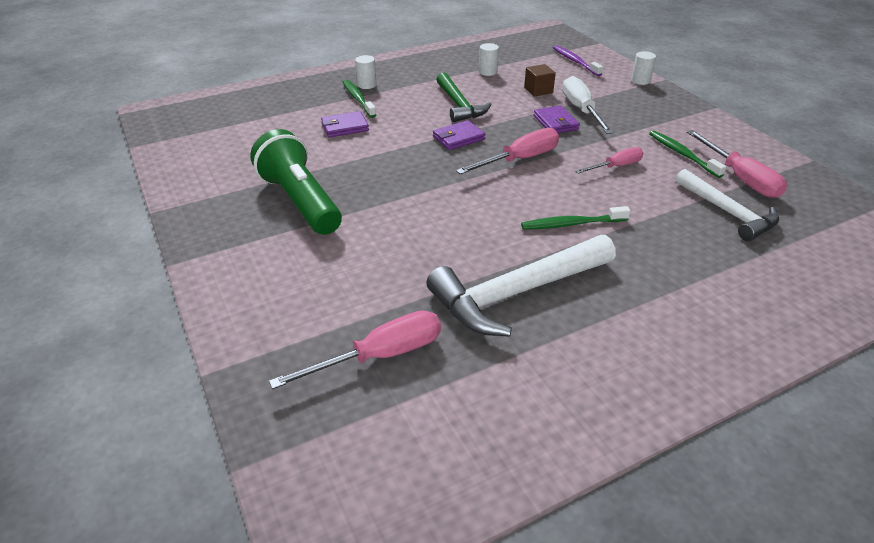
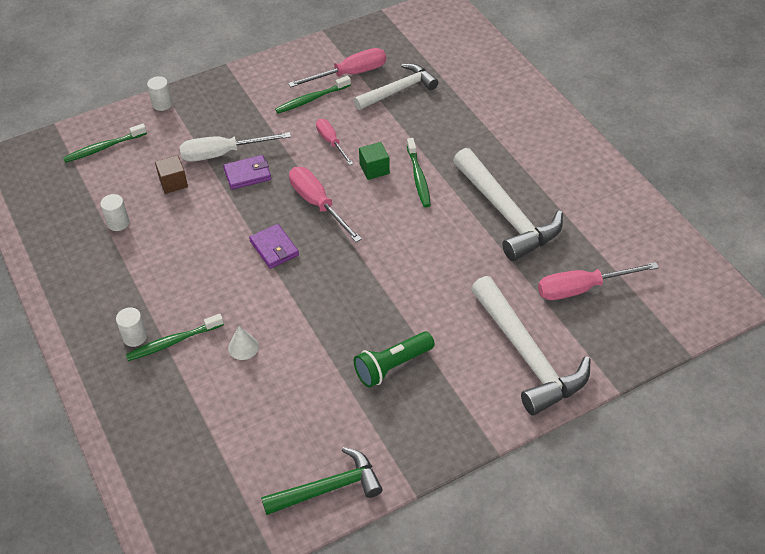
camera: 90 degrees left, 10 degrees up
(284, 295) = (527, 355): none -> white hammer
(300, 201) = (392, 366): green flashlight -> green flashlight, size x0.65
(345, 127) = (243, 347): purple wallet -> white cone
(380, 356) = (582, 288): pink screwdriver -> pink screwdriver turned 75 degrees counterclockwise
(459, 105) = (201, 248): green hammer -> green hammer (328, 488)
(575, 61) = (103, 148): purple toothbrush -> green toothbrush
(579, 193) = (374, 169): none -> green cube

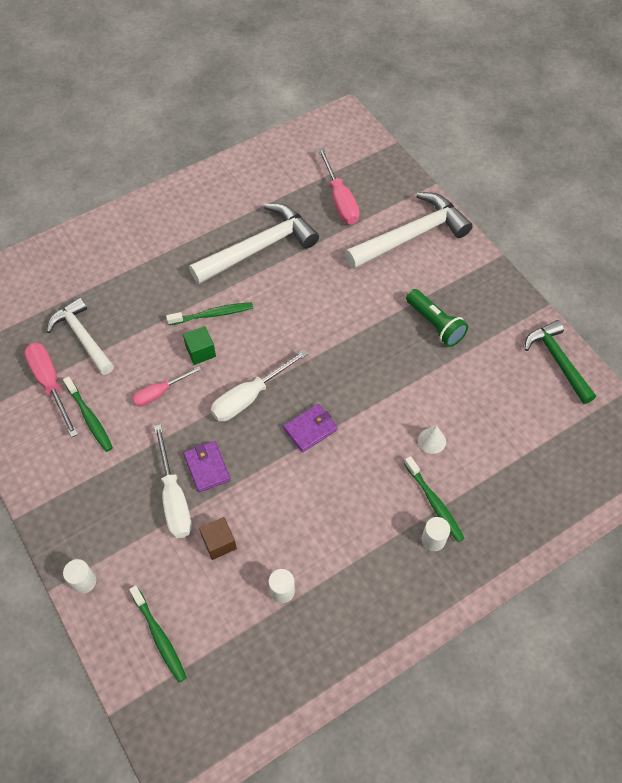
camera: 95 degrees left, 10 degrees up
(318, 204) = (249, 397): pink screwdriver -> white screwdriver

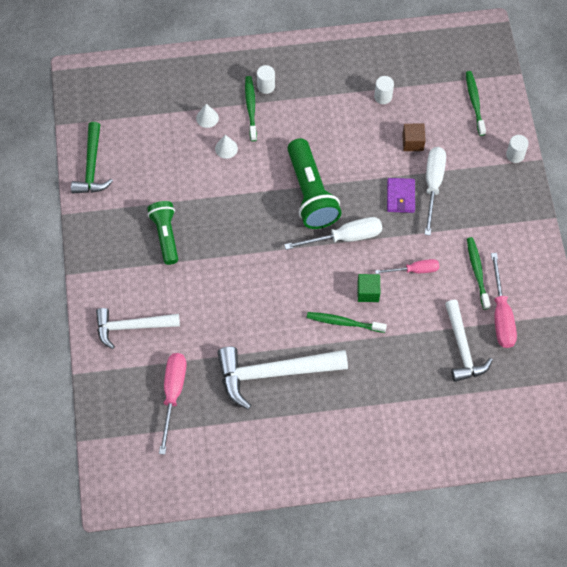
camera: 155 degrees left, 5 degrees up
(310, 429) = (311, 193): purple wallet -> green flashlight
(411, 235) = (132, 327): white hammer -> white hammer, size x0.66
(475, 468) = (207, 118): none -> white cone

